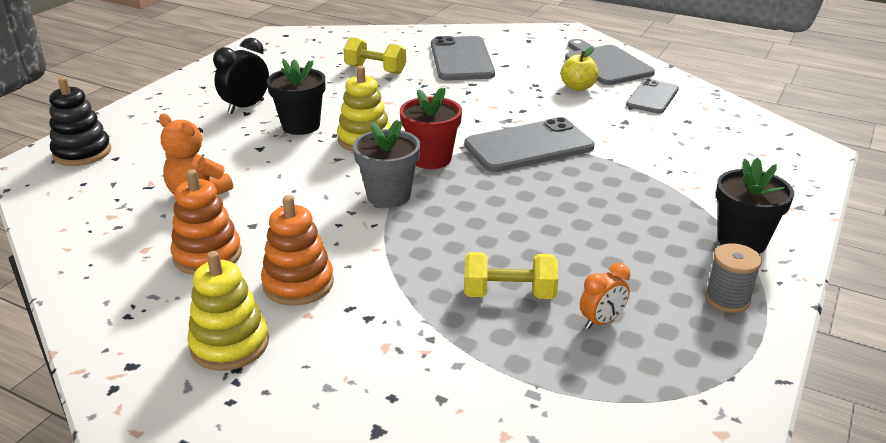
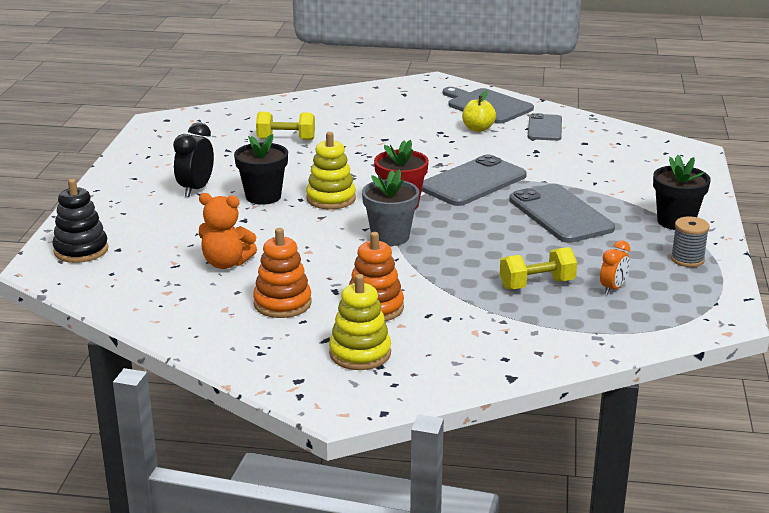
camera: 20 degrees left, 5 degrees down
(461, 59) = (357, 119): grey phone -> grey phone (560, 214)

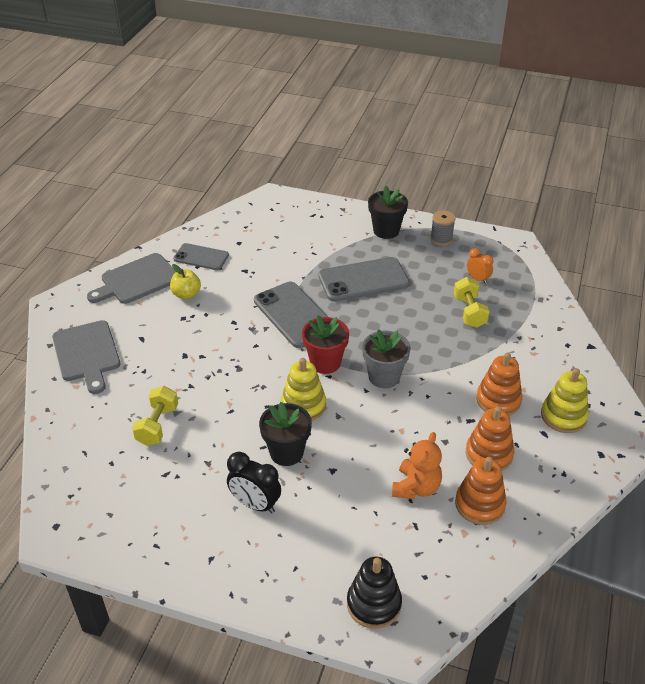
camera: 80 degrees left, 15 degrees up
(206, 299) = (479, 504): none -> orange stacking toy
(369, 101) = (87, 354): none -> grey cutting board

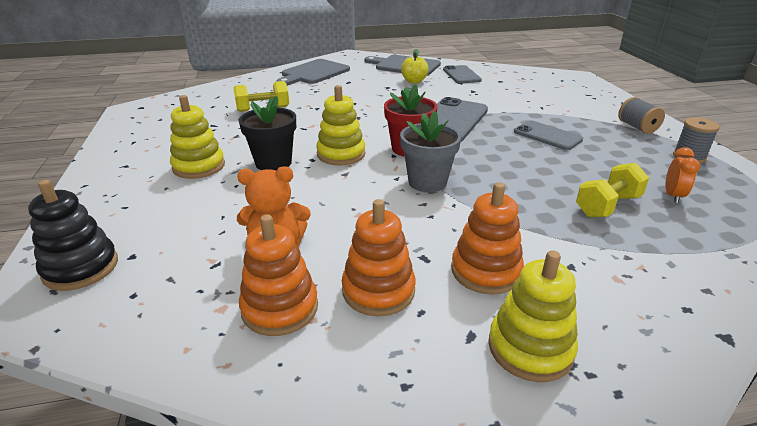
camera: 60 degrees right, 10 degrees down
(255, 504) = (199, 166): black clock -> yellow stacking toy
(363, 280) = (547, 136): grey phone -> grey phone, size x0.62
(386, 231) = (637, 127): black flower pot -> grey spool

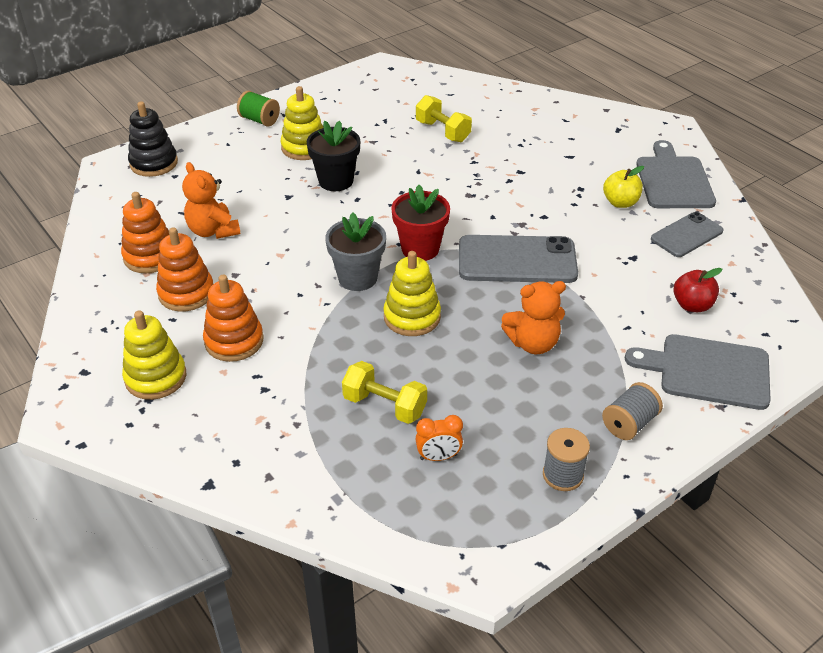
camera: 65 degrees right, 10 degrees up
(113, 180) = (259, 120): none -> green spool
(313, 73) = (574, 123): grey cutting board -> grey cutting board (708, 371)
(341, 154) = (378, 211): yellow stacking toy -> yellow stacking toy (412, 317)
(529, 88) = (692, 305): none -> red apple
(547, 136) = (533, 343): grey phone -> orange teddy bear

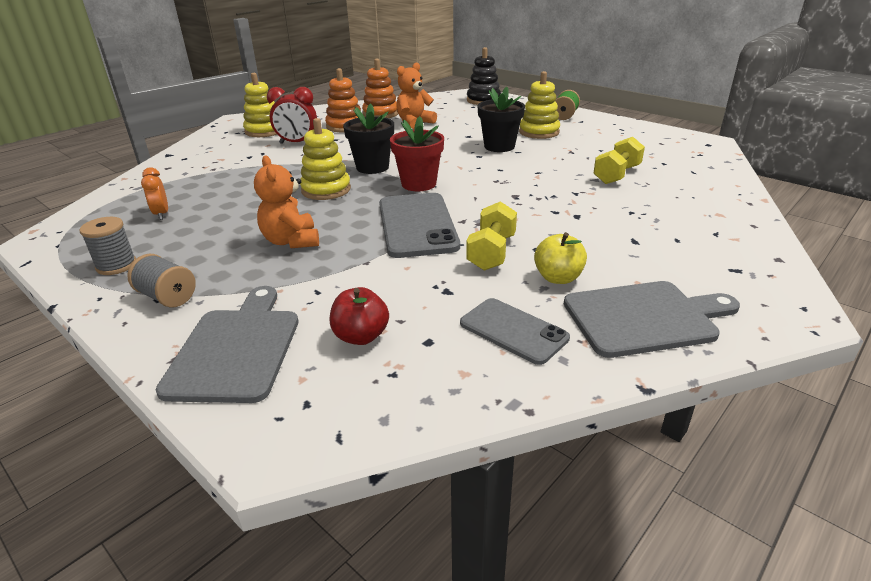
camera: 80 degrees right, 10 degrees down
(234, 341) = (297, 143): orange stacking toy -> red clock
(357, 278) = (372, 167): grey flower pot -> black flower pot
(385, 405) = (223, 191): yellow dumbbell -> yellow dumbbell (491, 252)

